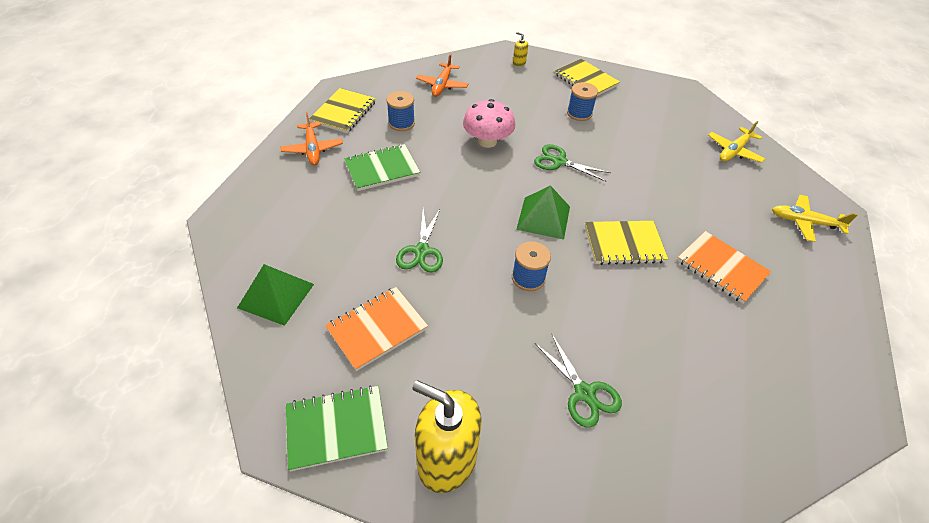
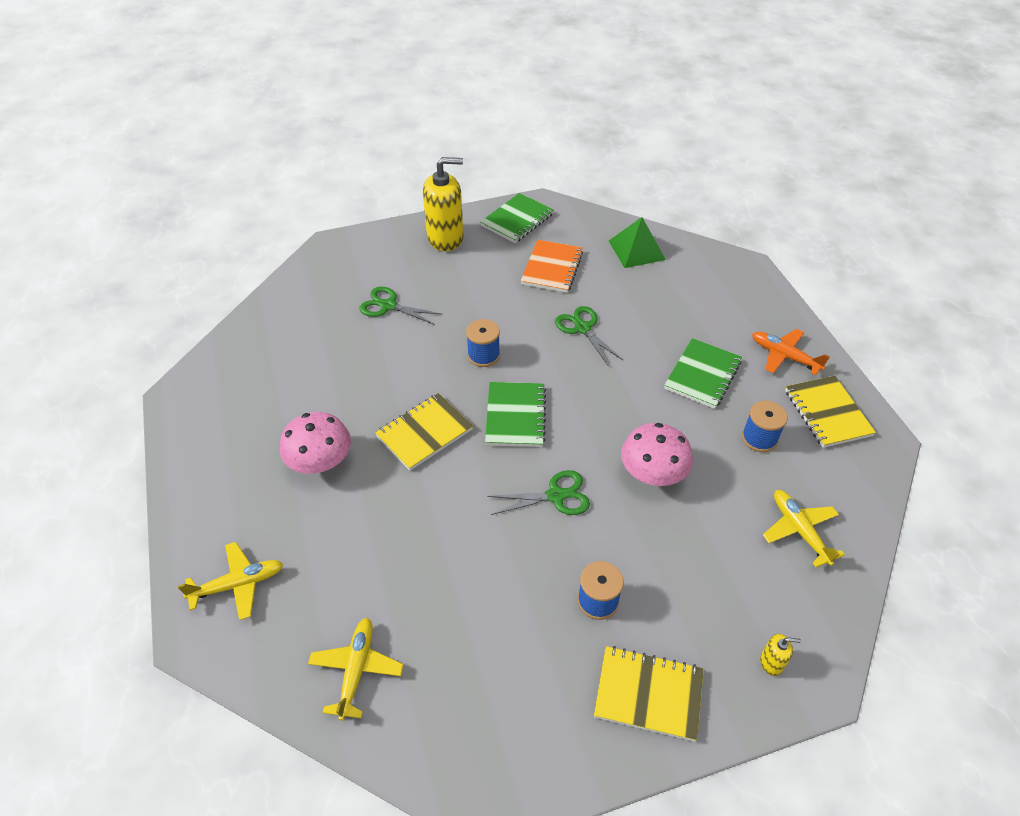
camera: 145 degrees right, 0 degrees up
(442, 85) = (799, 530): orange plane -> yellow plane
(543, 217) = (515, 416): green pyramid -> green notebook
(721, 268) = (320, 462): orange notebook -> pink mushroom

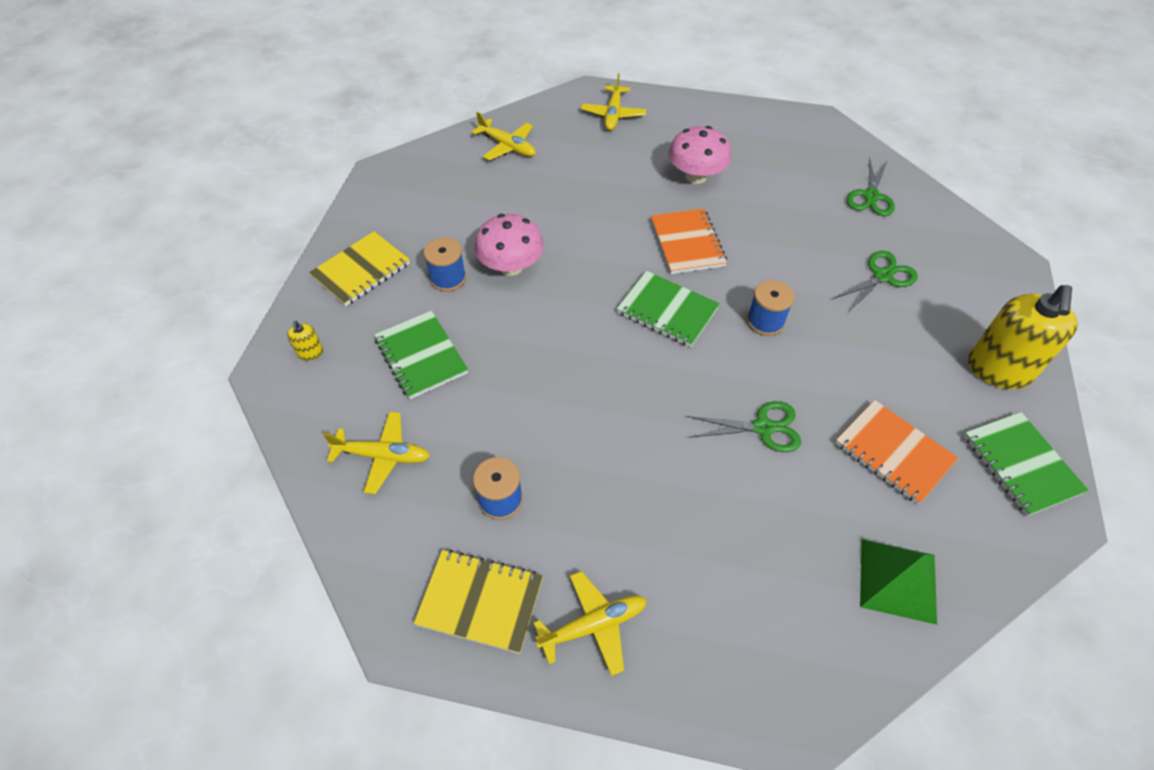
camera: 120 degrees right, 5 degrees up
(424, 433) = (687, 243): yellow notebook -> orange notebook
(556, 496) = (559, 298): green scissors -> green scissors (871, 196)
(652, 473) = (529, 378): pink mushroom -> pink mushroom (511, 266)
(703, 375) = (620, 505): green notebook -> green notebook (421, 356)
(771, 662) = (310, 353): yellow soap dispenser -> yellow soap dispenser turned 45 degrees counterclockwise
(784, 356) = (593, 625): orange plane -> yellow plane

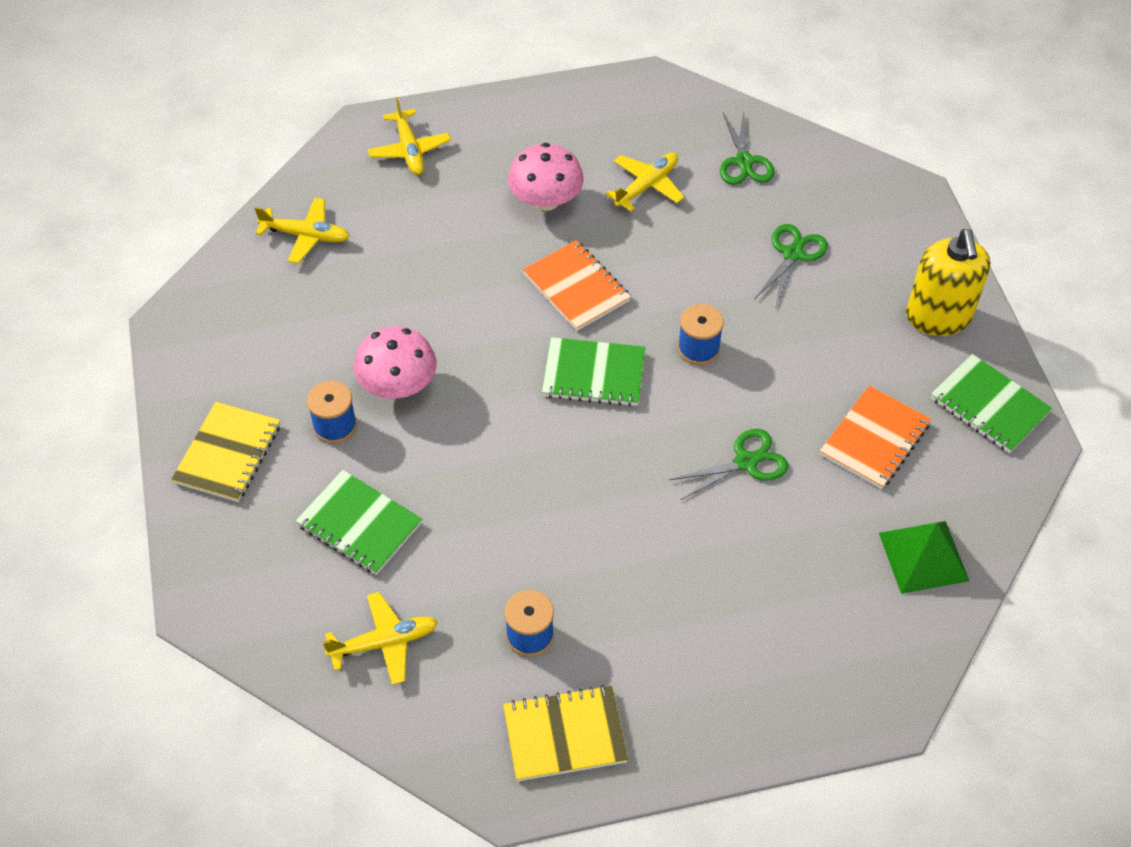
camera: 25 degrees left, 0 degrees up
(310, 353) = (233, 569): yellow soap dispenser -> none
(593, 625) = (679, 710): yellow plane -> yellow plane (647, 186)
(893, 453) = (875, 439): orange notebook -> orange notebook turned 75 degrees counterclockwise

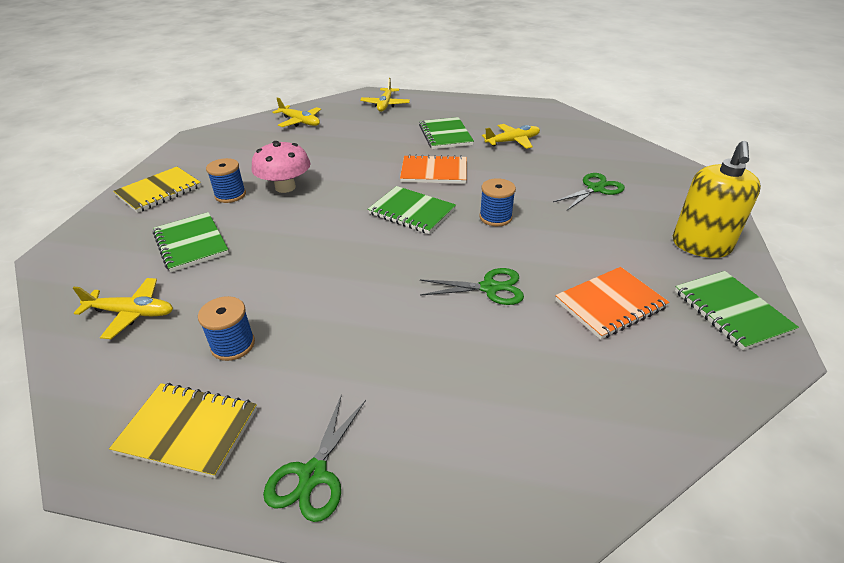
camera: 25 degrees right, 15 degrees down
(546, 200) = (445, 135): pink mushroom -> green notebook
(576, 287) = (434, 172): orange notebook -> orange notebook turned 75 degrees counterclockwise
(744, 162) = (584, 144): green scissors -> green scissors (313, 475)
(923, 556) = (620, 406): green pyramid -> none

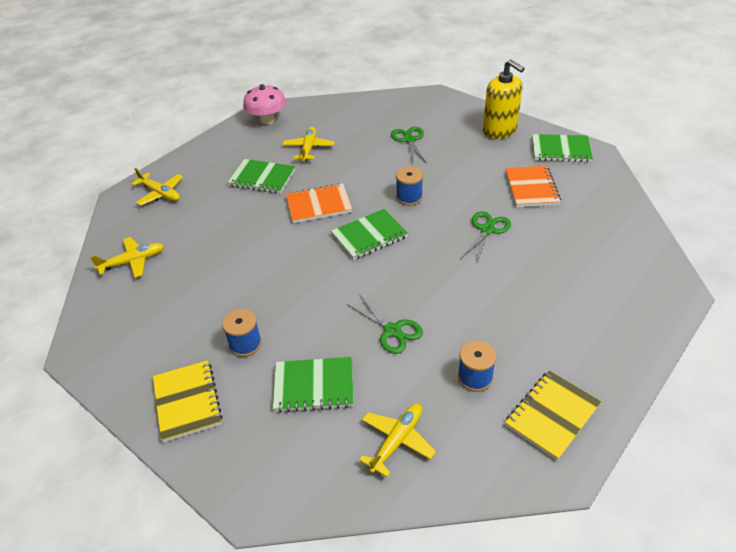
camera: 60 degrees left, 5 degrees up
(285, 187) = (264, 301): pink mushroom -> pink mushroom (267, 119)
(313, 475) = (611, 358): green scissors -> green scissors (392, 331)
(434, 172) = (318, 205): orange notebook -> orange notebook turned 45 degrees clockwise

